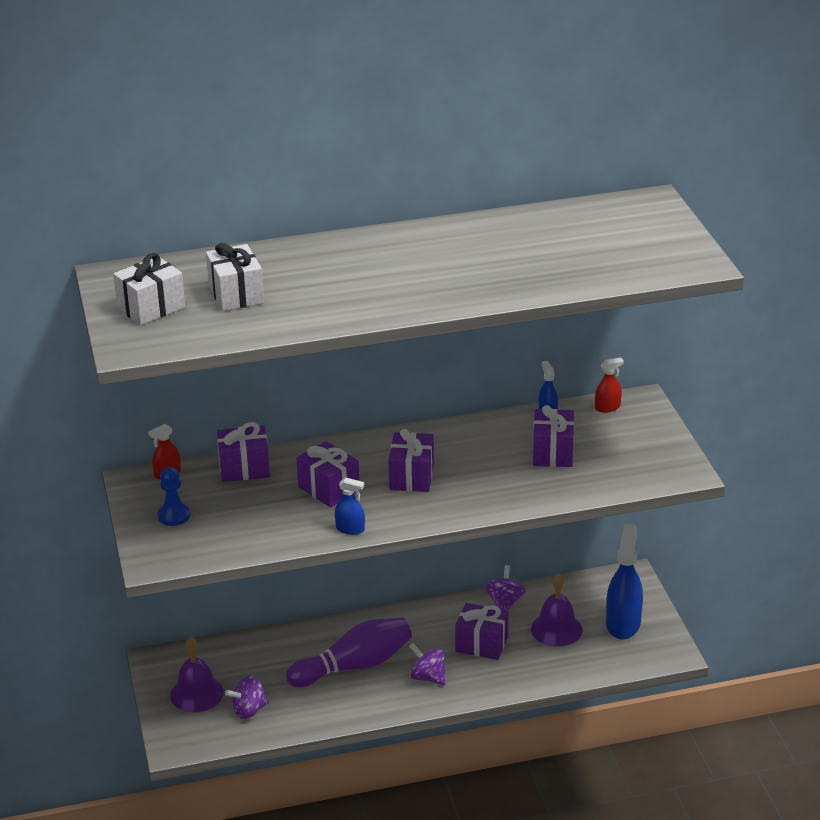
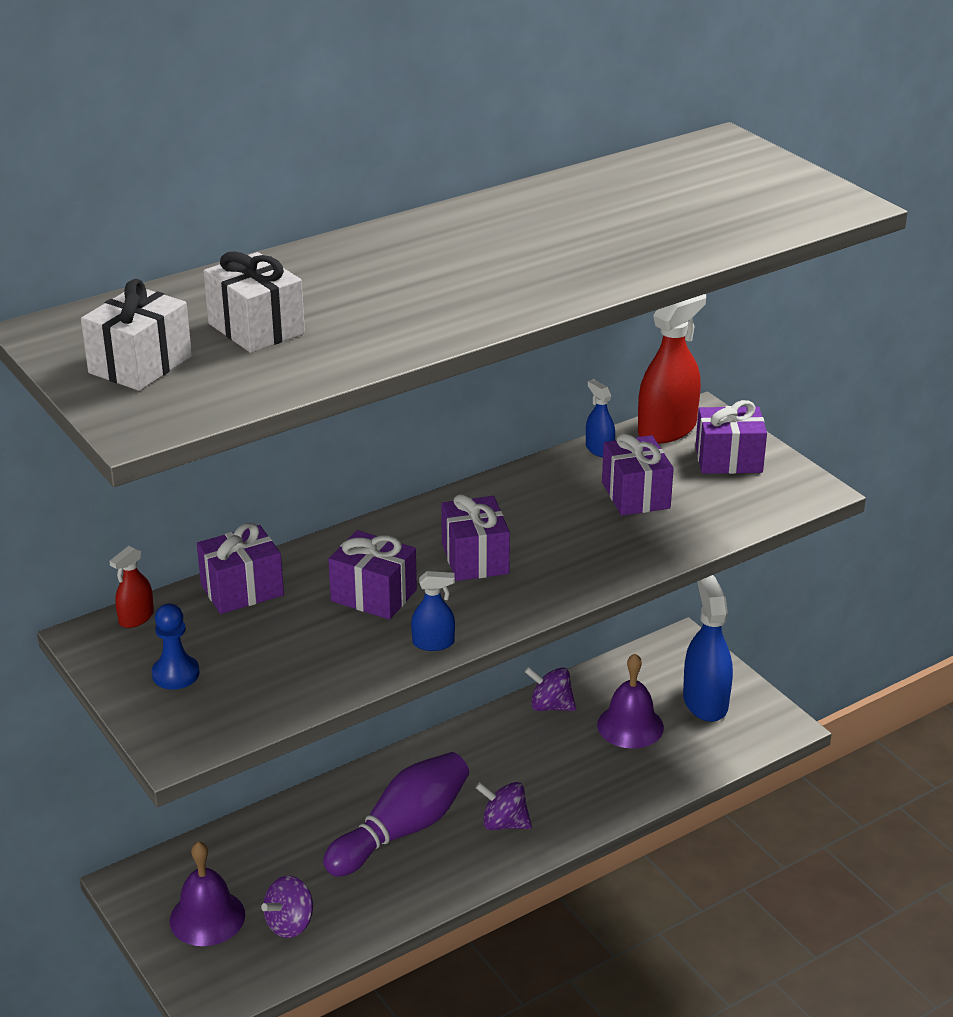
camera: 20 degrees left, 0 degrees up
(481, 644) = (549, 765): purple gift -> purple gift (728, 459)
(505, 602) = (550, 706): purple spinning top -> purple spinning top turned 60 degrees counterclockwise
(607, 407) = (667, 429): red spray bottle -> red spray bottle, size x2.01

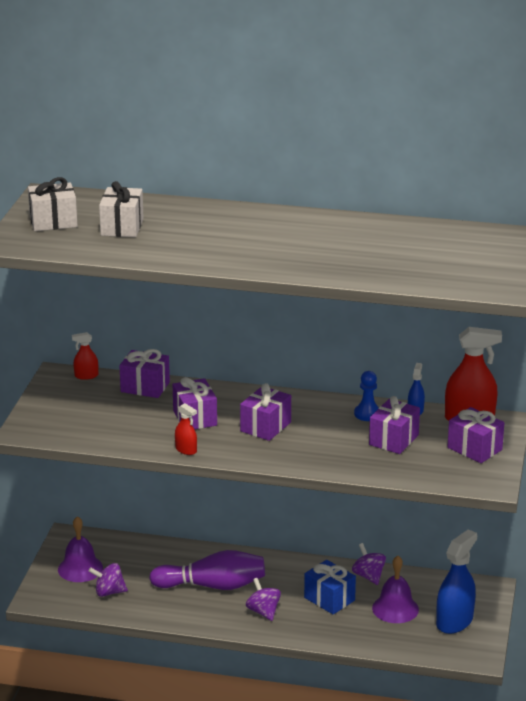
camera: 45 degrees right, 5 degrees down
(175, 674) = (66, 405): blue pawn -> blue pawn (367, 414)
(433, 643) = (186, 450): blue spray bottle -> red spray bottle
(550, 760) = (329, 599): none -> blue gift

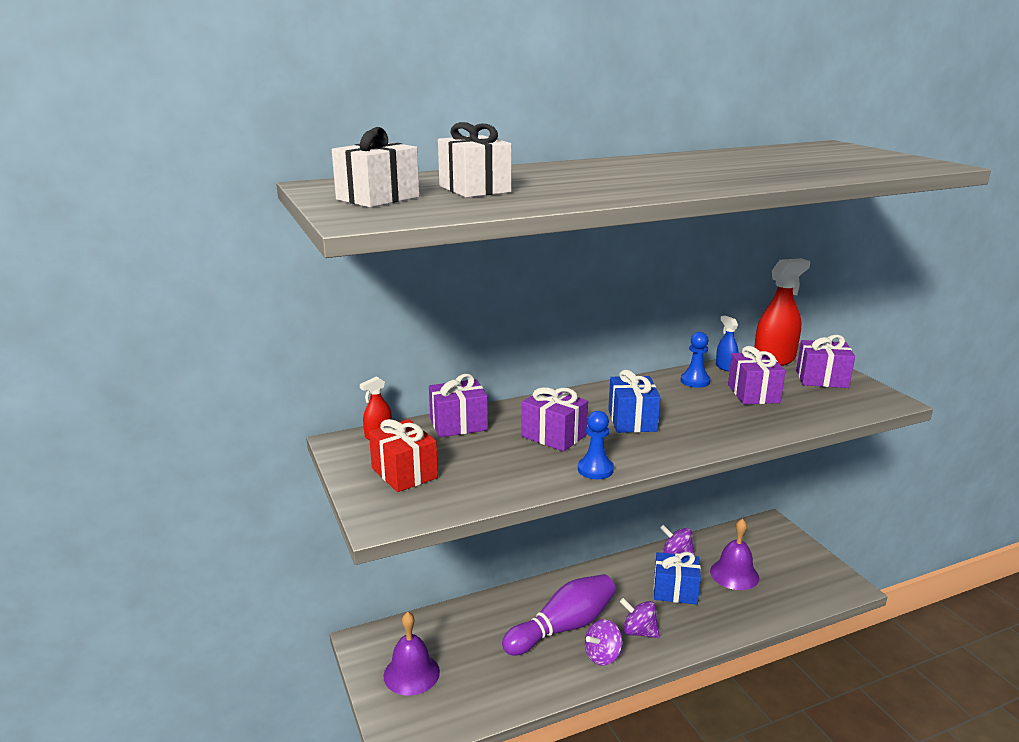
camera: 35 degrees left, 5 degrees down
(69, 408) = (404, 473): none -> red gift
(109, 592) = (470, 686): purple spinning top -> purple spinning top (602, 656)
(186, 450) = (595, 469): red spray bottle -> blue pawn
(265, 427) = (632, 420): purple gift -> blue gift
(454, 621) = (789, 564): blue spray bottle -> none

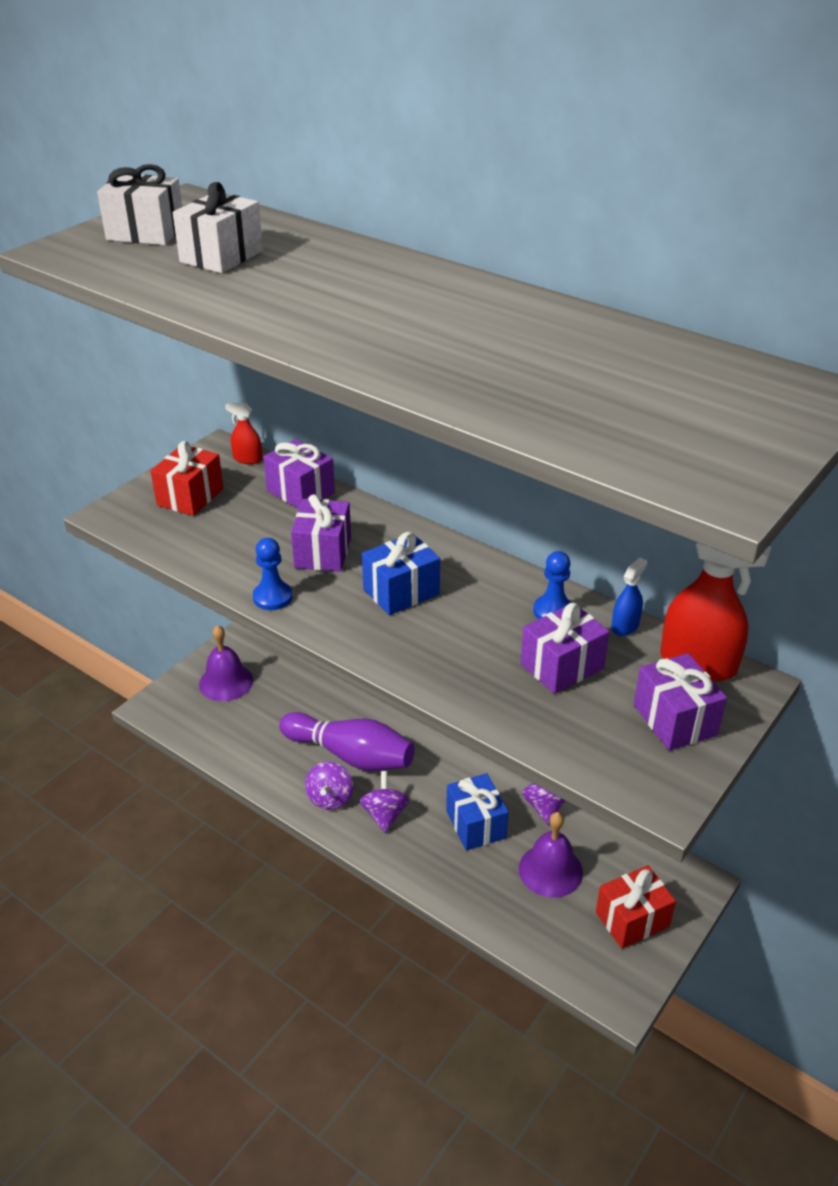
camera: 60 degrees right, 15 degrees up
(602, 656) = (330, 798): purple spinning top -> purple spinning top turned 105 degrees counterclockwise
(790, 558) = (632, 919): none -> red gift

